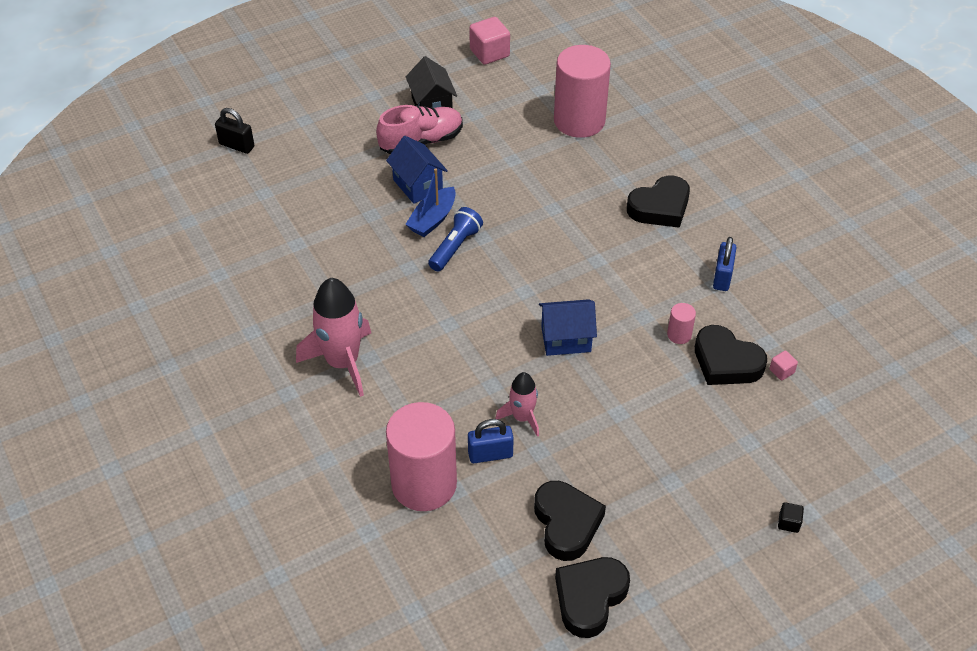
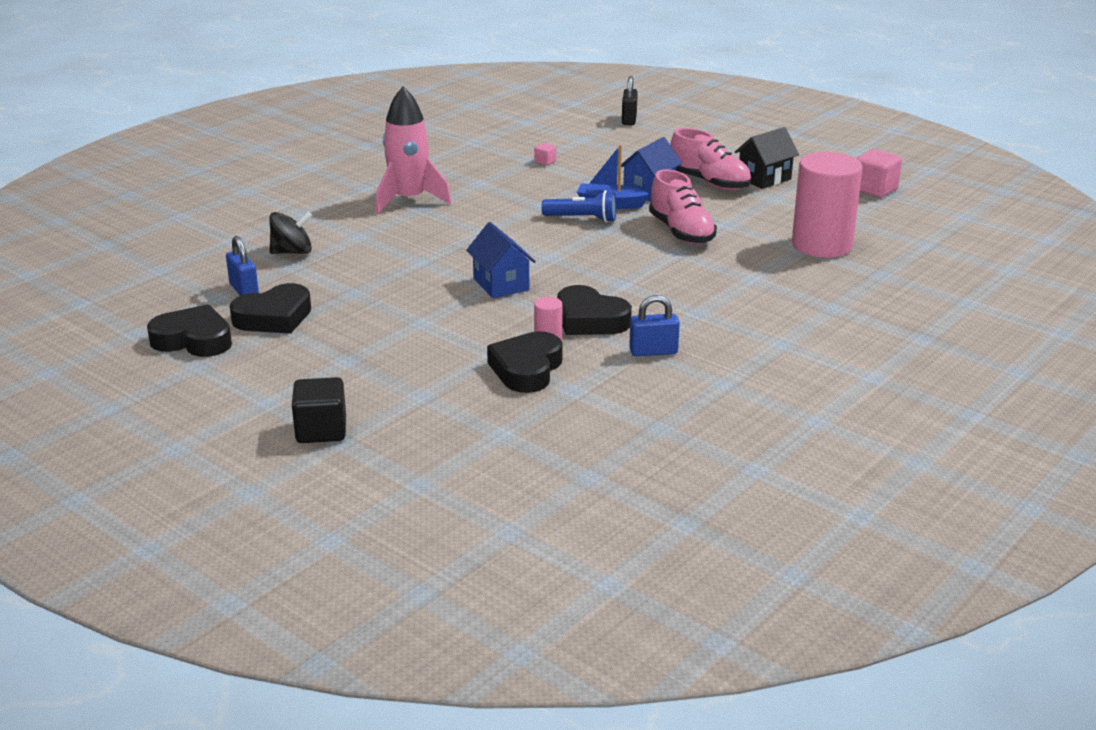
camera: 70 degrees right, 20 degrees down
(424, 484) = (292, 252): pink cylinder -> black spinning top
(490, 454) = (338, 273): blue padlock -> blue padlock (244, 290)
(515, 192) = (681, 232): none -> pink shoe
(522, 417) = (389, 280): pink rocket -> none
(660, 207) = (731, 304): black heart -> black heart (590, 320)
(781, 371) = (535, 403): pink cube -> pink cube (545, 162)
(788, 523) = (321, 430): black cube -> black cube, size x2.04

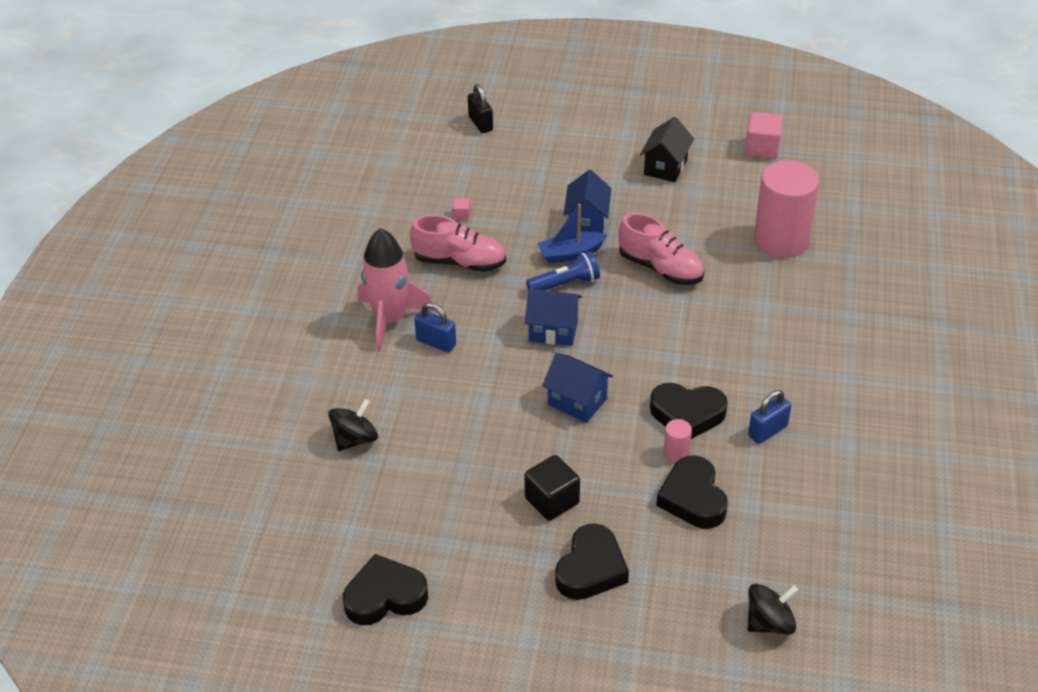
camera: 30 degrees left, 15 degrees up
(244, 290) = (363, 510): blue padlock -> blue padlock (436, 342)
(274, 317) = (426, 533): black heart -> black heart (591, 568)
(321, 430) = (603, 651): black cube -> black cube (552, 501)
(493, 467) = (769, 623): none -> black spinning top
(535, 240) = (553, 330): none -> blue house
(709, 183) = (626, 190): pink shoe -> pink shoe (459, 262)

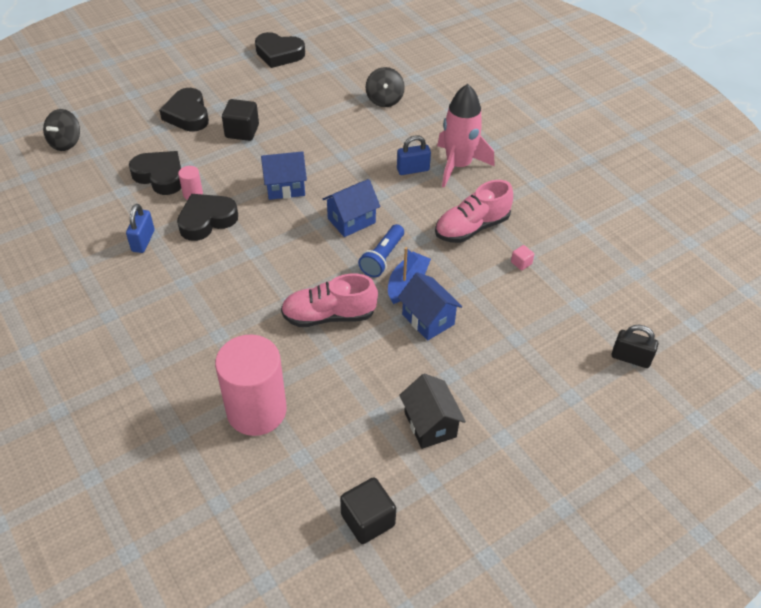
camera: 135 degrees right, 5 degrees up
(385, 596) = (279, 54): black heart -> black heart turned 75 degrees clockwise
(762, 148) = (368, 520): pink cube -> black cube

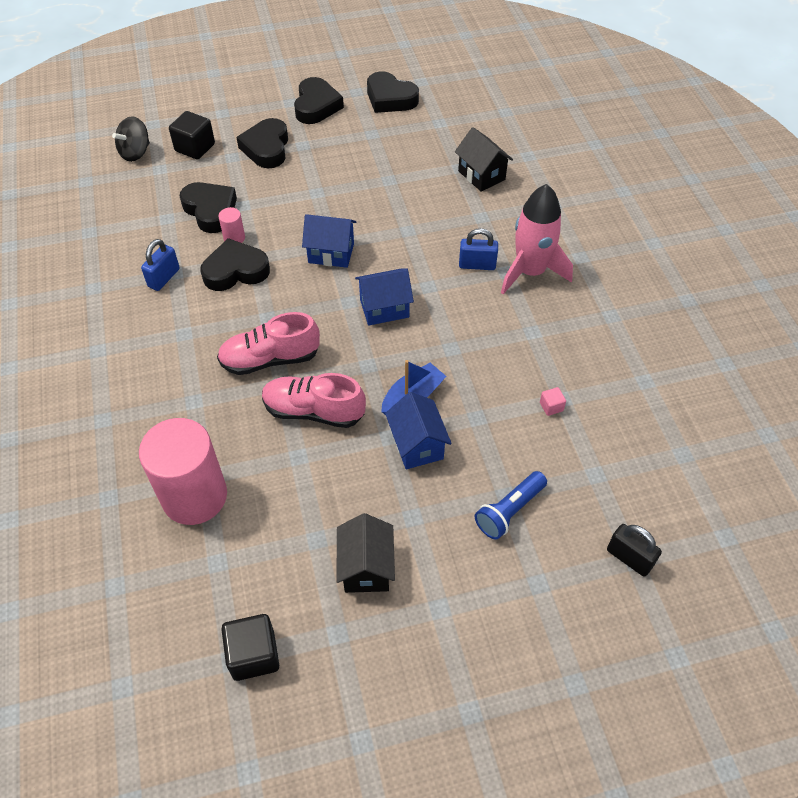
camera: 20 degrees right, 5 degrees up
(216, 72) = (316, 106): none -> black heart
(242, 131) = (314, 179): black cube -> black cube (195, 148)
(382, 258) = (399, 360): blue flashlight -> blue flashlight (509, 511)
(384, 100) = (481, 175): black spinning top -> black house
(472, 227) = (513, 350): pink shoe -> pink shoe (270, 359)

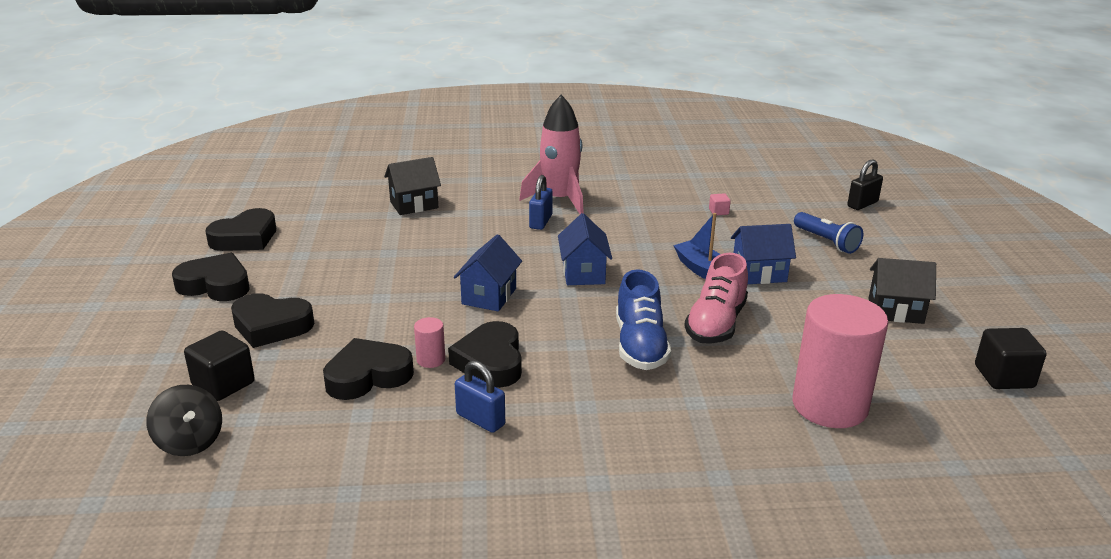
camera: 80 degrees left, 25 degrees down
(270, 359) = (640, 346): pink shoe -> blue shoe

